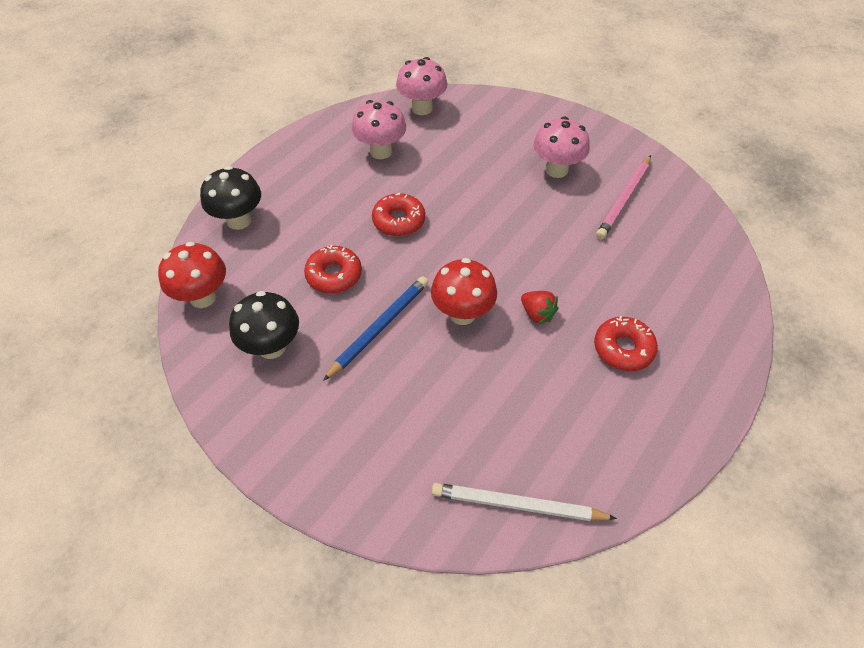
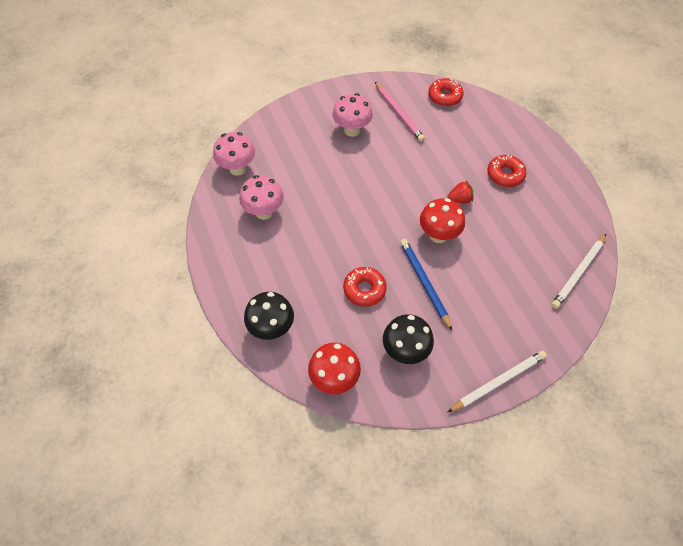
camera: 60 degrees left, 5 degrees up
(276, 464) = (498, 382): none -> white pencil
(398, 221) = (339, 232): red donut -> red donut (445, 96)

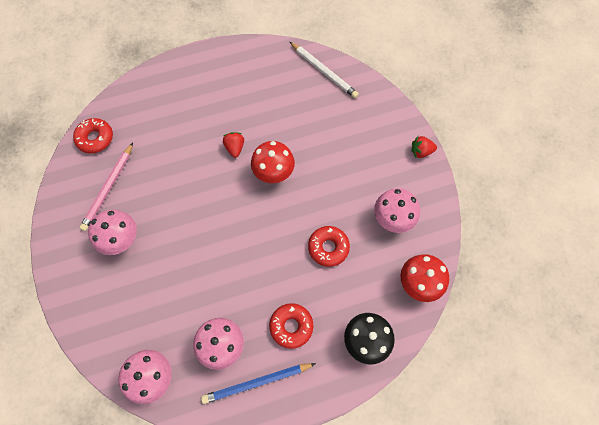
camera: 85 degrees left, 10 degrees up
(398, 113) = (108, 188): pink pencil -> pink pencil turned 135 degrees clockwise
(405, 351) = (392, 219): black mushroom -> pink mushroom
(424, 283) = (325, 193): blue pencil -> blue pencil (257, 382)
(498, 382) = (421, 151): white pencil -> red strawberry
(505, 175) = (211, 104): red donut -> red donut (291, 326)

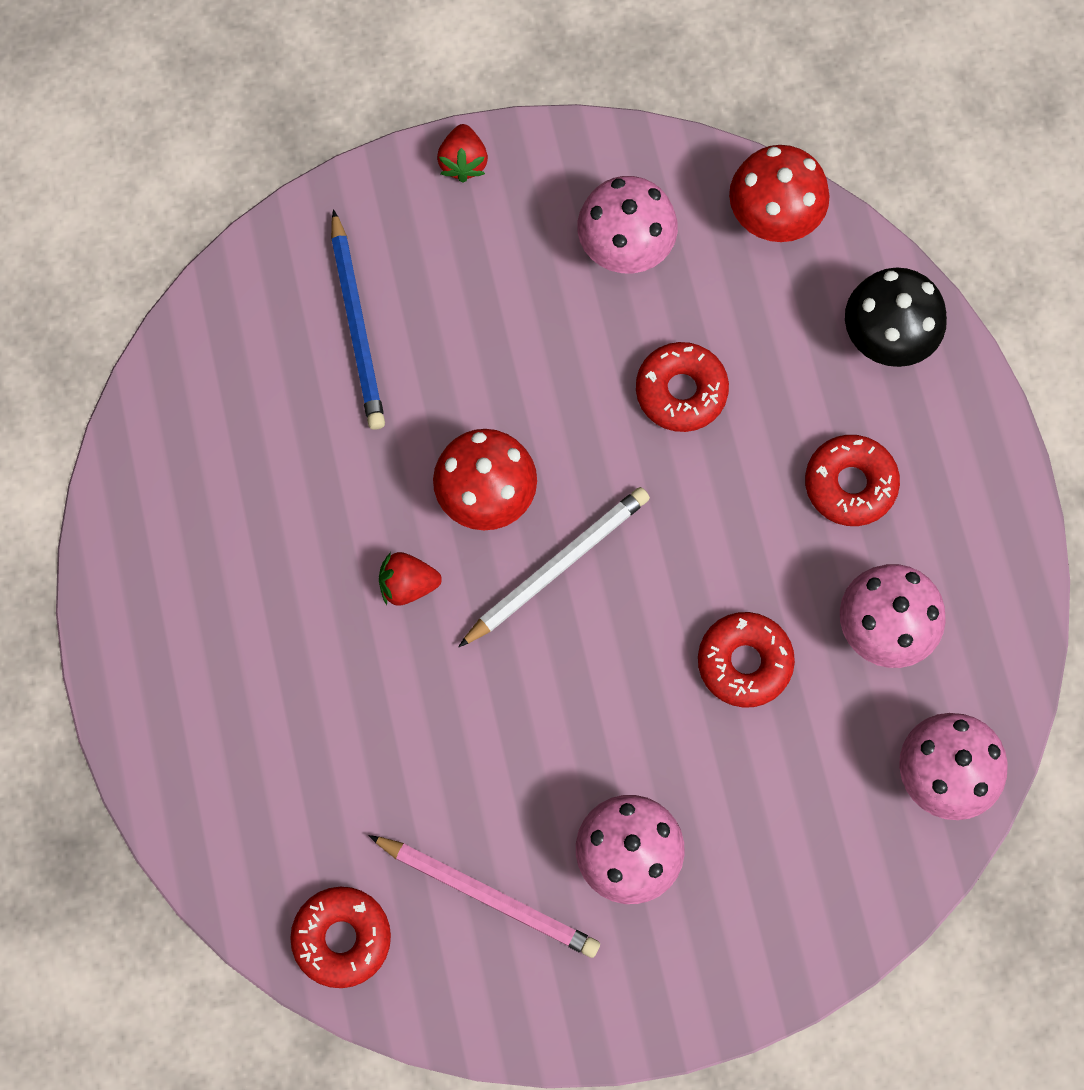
camera: 85 degrees left, 5 degrees up
(205, 283) = (744, 662): none -> red donut
(257, 382) = (961, 561): blue pencil -> blue pencil (357, 325)
(323, 71) = (210, 354): white pencil -> white pencil (557, 567)

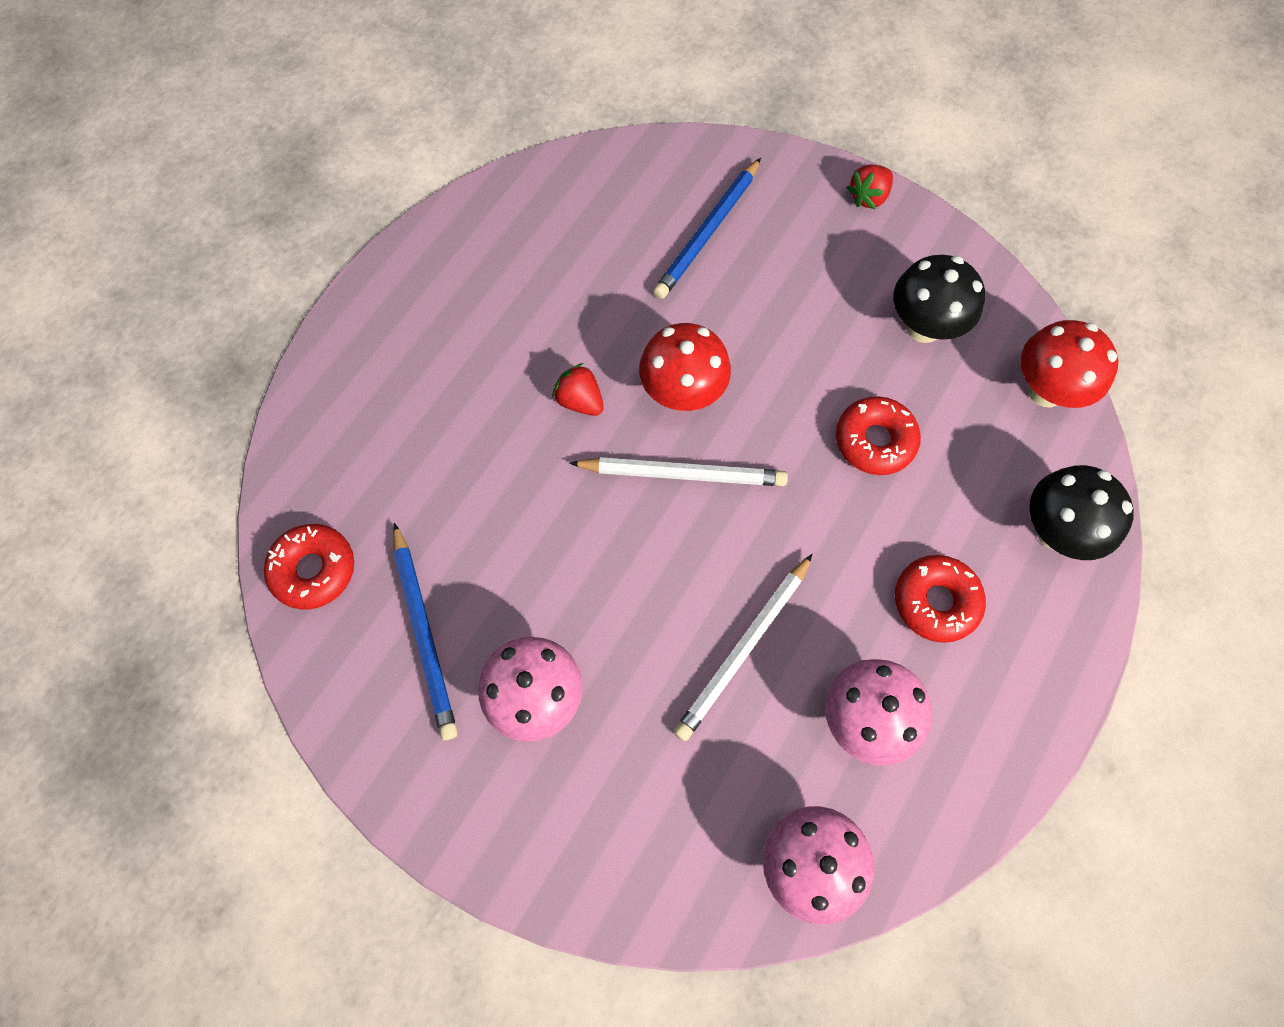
camera: 45 degrees right, 5 degrees down
(487, 896) = (424, 633): pink pencil -> blue pencil
(625, 249) = (923, 327): pink mushroom -> black mushroom
(744, 662) = (744, 648): red donut -> white pencil

